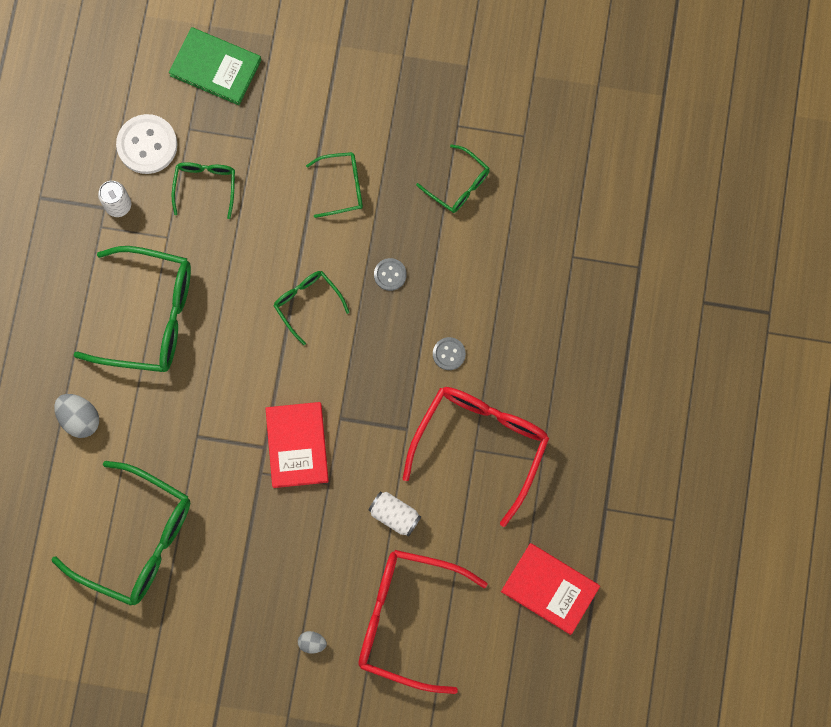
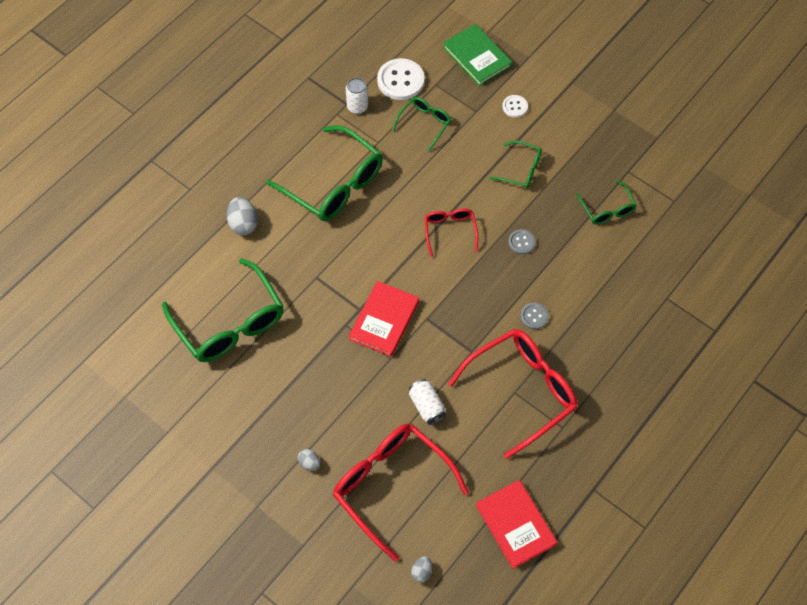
camera: 30 degrees right, 15 degrees down
(293, 110) = (515, 107): none -> white button
(307, 303) = (450, 231): green glasses -> red glasses
(486, 688) = (422, 572): none -> grey egg

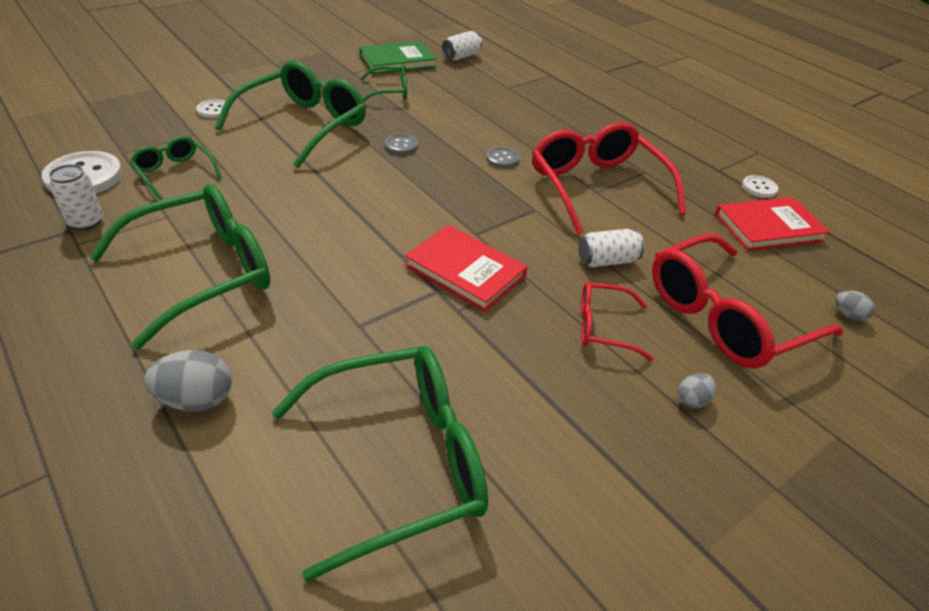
camera: 80 degrees left, 20 degrees down
(450, 231) = (355, 189): red glasses -> red glasses (603, 327)
(477, 57) = (115, 117): green book -> green book (397, 61)
(521, 170) = (304, 125): green glasses -> green glasses, size x1.95
(577, 522) = (759, 188): none -> white button
(711, 245) = (461, 56): none -> white can

